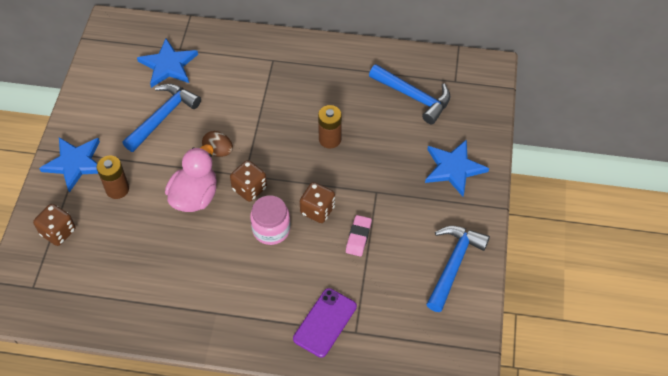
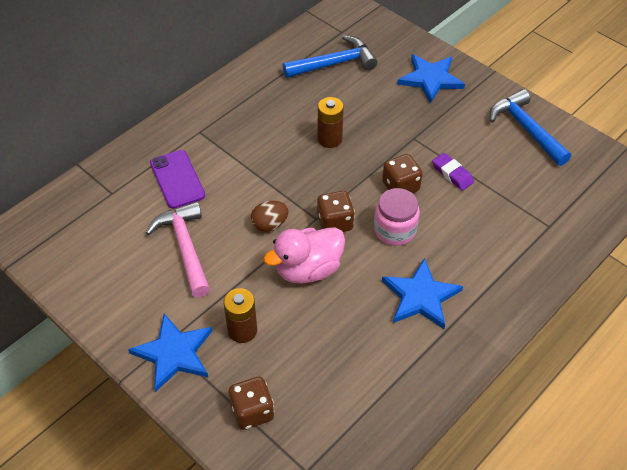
camera: 55 degrees left, 5 degrees down
(163, 116) = (185, 247): blue hammer -> pink hammer
(168, 65) = (123, 212): blue star -> blue star (420, 297)
(195, 196) = (308, 269): pink duck -> pink duck turned 90 degrees counterclockwise
(325, 322) = (525, 242): purple phone -> purple phone (177, 179)
(358, 237) = (452, 174): pink eraser -> purple eraser

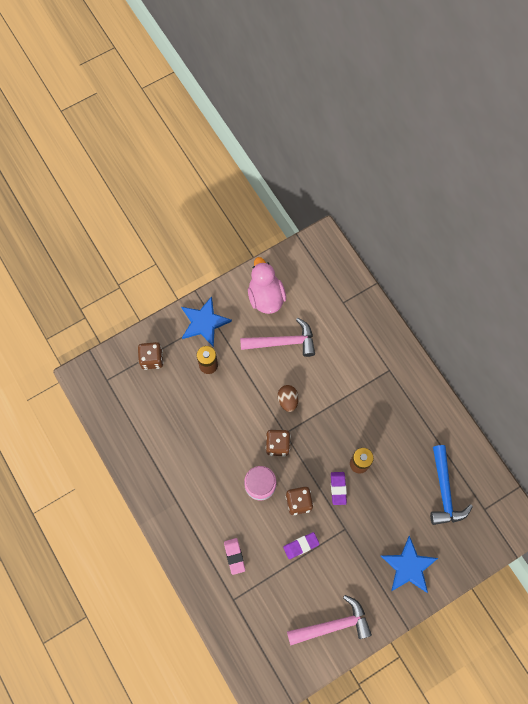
camera: 105 degrees right, 20 degrees up
(177, 179) = (345, 347): purple phone -> none
(308, 269) = (243, 416): pink duck -> pink duck (266, 297)
(368, 153) = (338, 488): none -> purple eraser
(420, 297) = (200, 484): blue star -> none
(497, 237) = (234, 556): none -> pink eraser
(525, 129) = (333, 625): blue hammer -> pink hammer

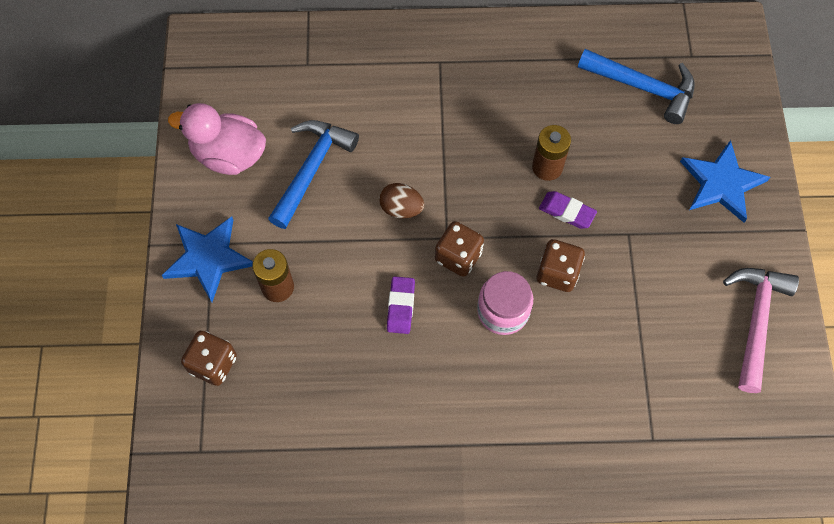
camera: 60 degrees left, 5 degrees down
(234, 556) = (589, 404): pink eraser -> none
(283, 342) = (312, 169): pink hammer -> blue hammer
(301, 546) = (622, 303): purple eraser -> purple eraser (401, 306)

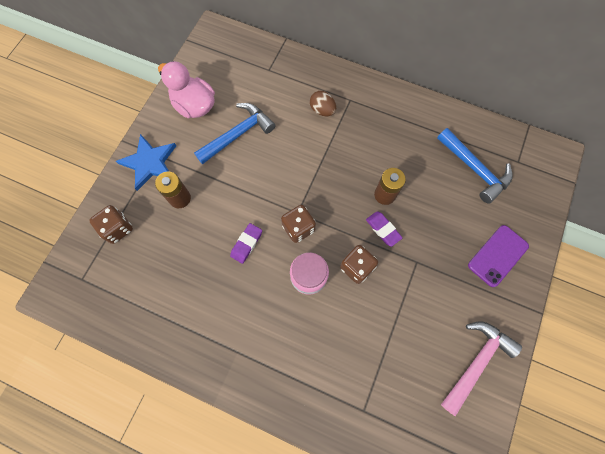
camera: 25 degrees right, 5 degrees up
(401, 208) = (279, 182): brown egg -> brown egg (322, 110)
(721, 183) = (498, 255): blue star -> purple phone

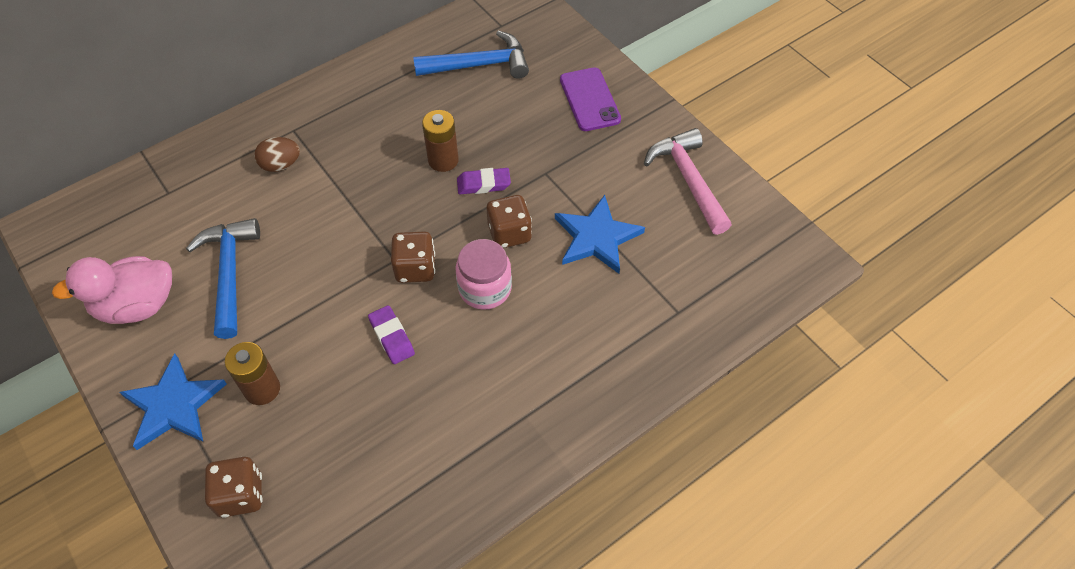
camera: 60 degrees left, 15 degrees down
(388, 324) = (597, 237): none -> blue star

